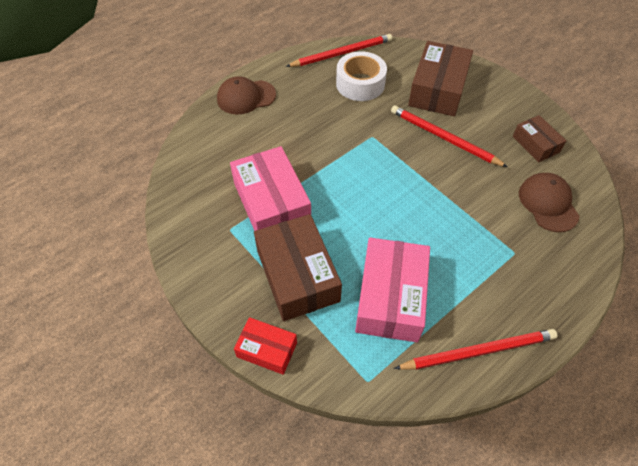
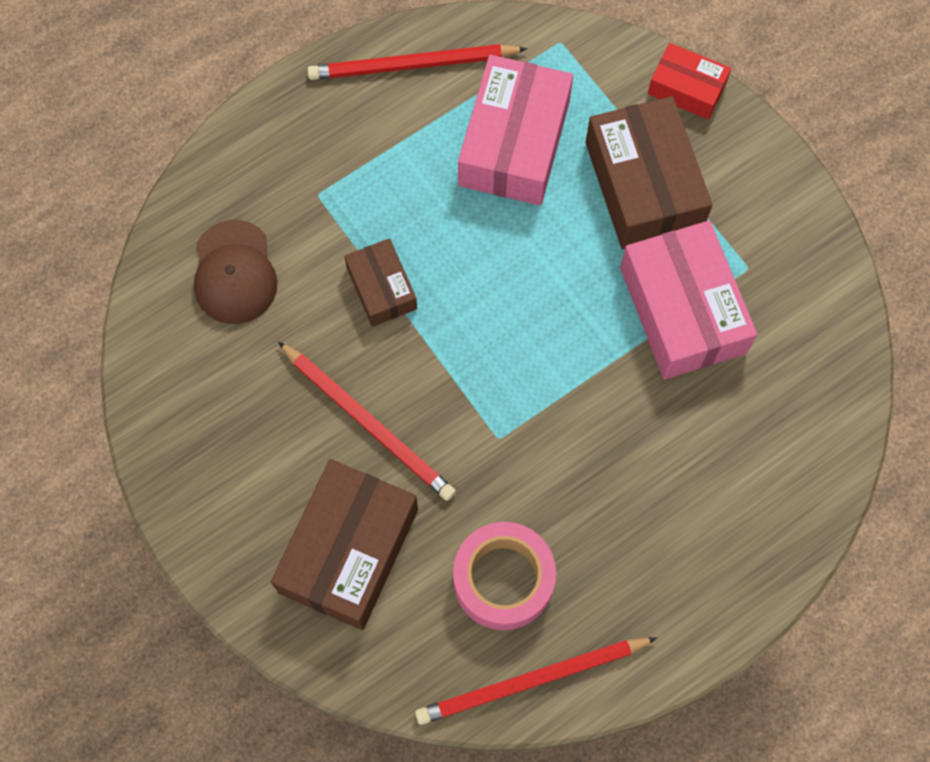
camera: 175 degrees left, 15 degrees up
(246, 97) = (736, 561): brown cap -> none
(360, 84) = (503, 580): white tape -> pink tape
(535, 144) = (207, 394): brown box -> brown box (381, 288)

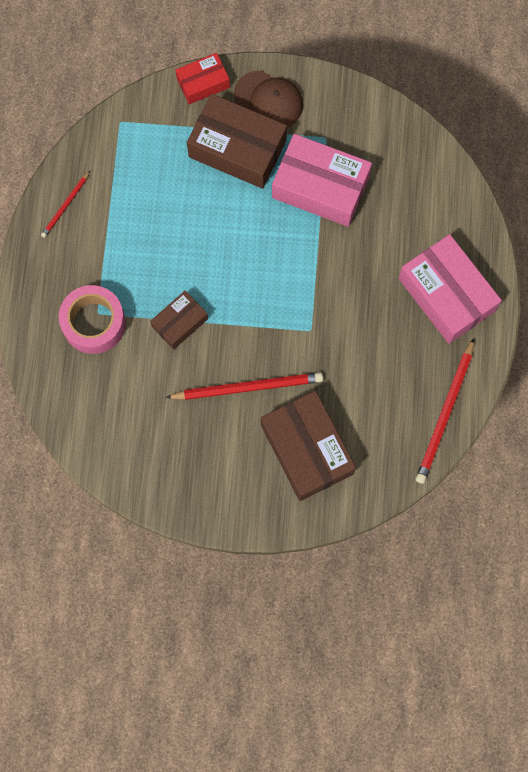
camera: 50 degrees left, 5 degrees up
(234, 273) = (105, 390): brown cap -> brown cap (268, 100)
(381, 288) = (180, 323): brown box -> brown box turned 60 degrees counterclockwise
(412, 65) = (65, 206): red pencil -> red pencil, size x0.54
(503, 580) = (384, 386): pink tape -> pink tape (94, 323)
(514, 143) = (157, 192): pink box -> pink box (446, 294)

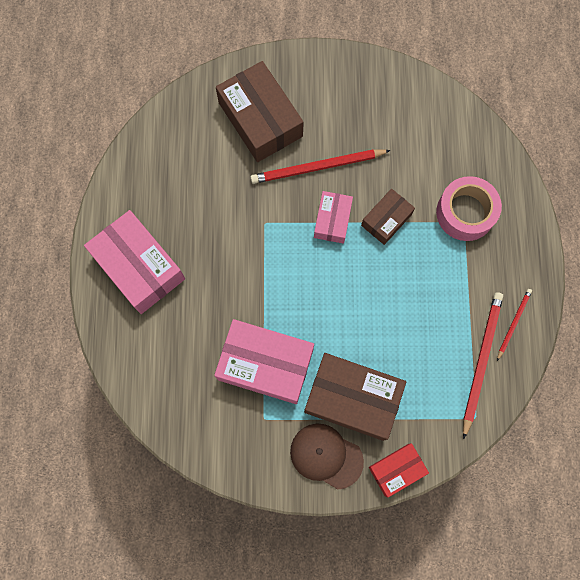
camera: 175 degrees right, 0 degrees up
(237, 327) = (332, 220): none -> pink box
(445, 414) = (139, 159): red pencil -> red pencil (481, 361)

